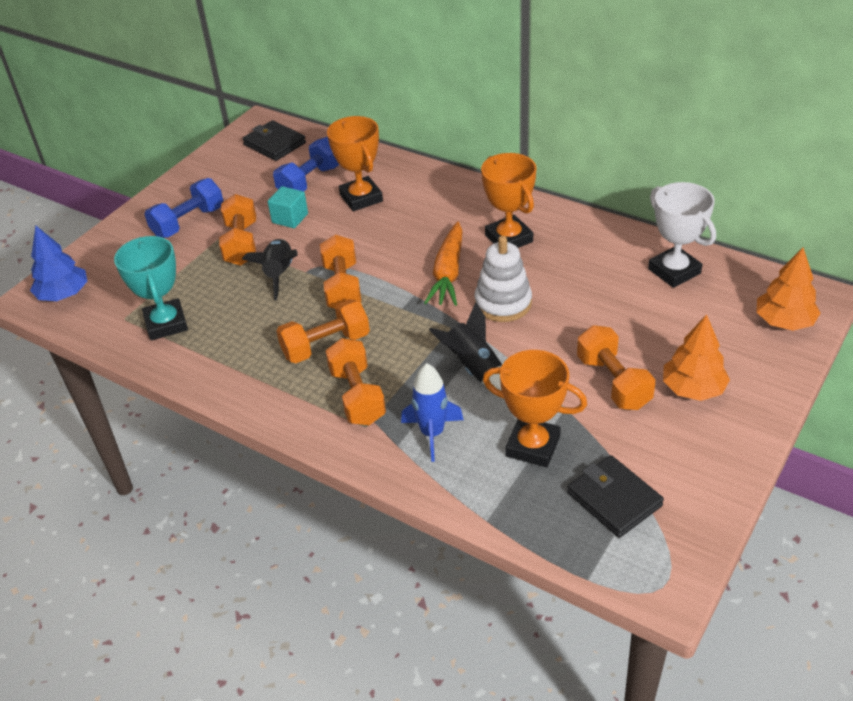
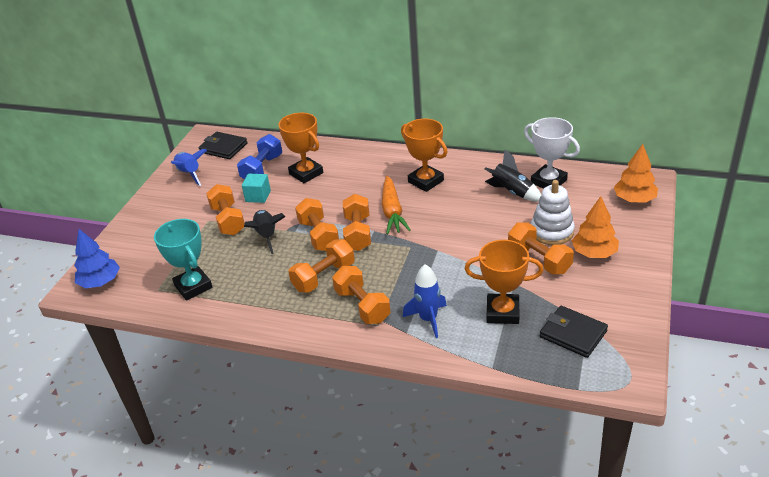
camera: 15 degrees left, 5 degrees down
(188, 222) = (179, 213): blue dumbbell -> none
(220, 172) = (189, 174): none -> blue rocket
(392, 294) = (358, 233): none -> orange dumbbell
(474, 368) = (439, 270): black rocket -> black rocket (512, 192)
(503, 303) = (440, 224): white stacking toy -> white stacking toy (552, 232)

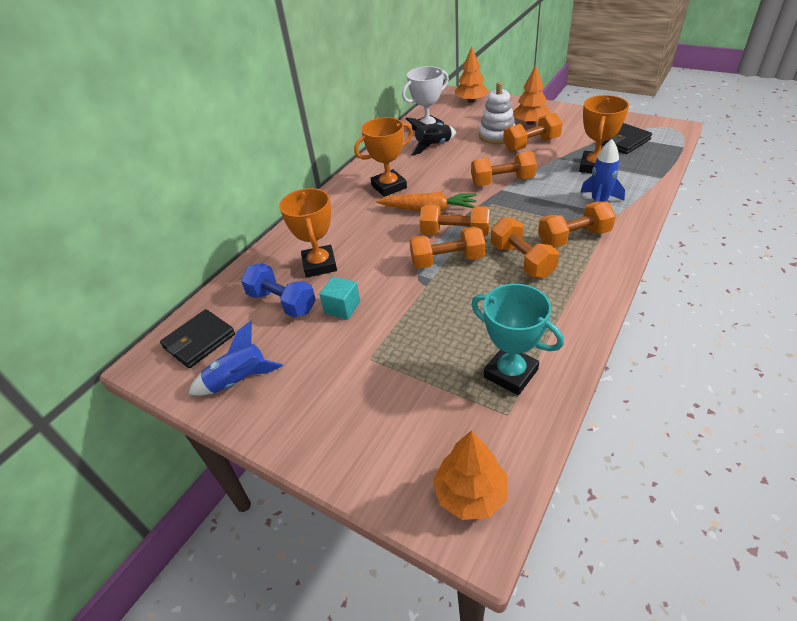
camera: 75 degrees left, 5 degrees up
(100, 282) = (470, 494): blue tree -> orange tree
(193, 286) = (510, 373): turquoise trophy -> turquoise trophy turned 60 degrees clockwise
(228, 220) = (380, 337): orange dumbbell -> orange dumbbell (502, 181)
(266, 236) = (430, 302): black rocket -> none
(306, 173) = (319, 265): orange trophy -> orange trophy turned 75 degrees counterclockwise

